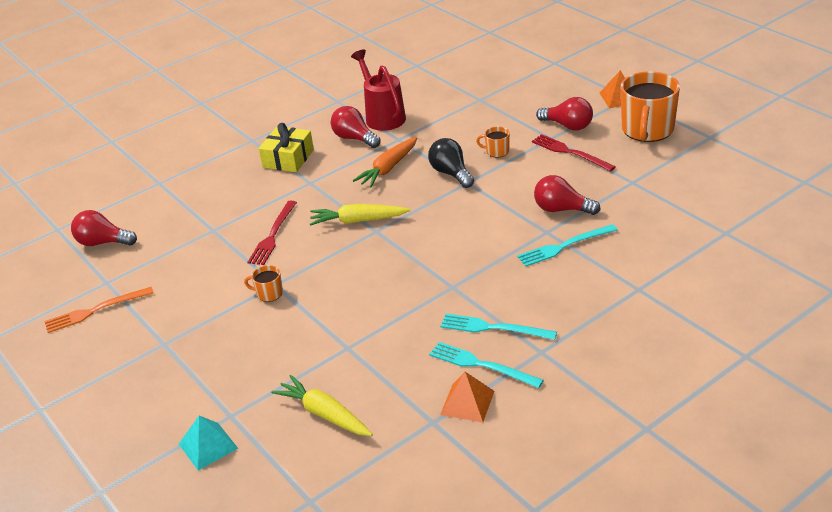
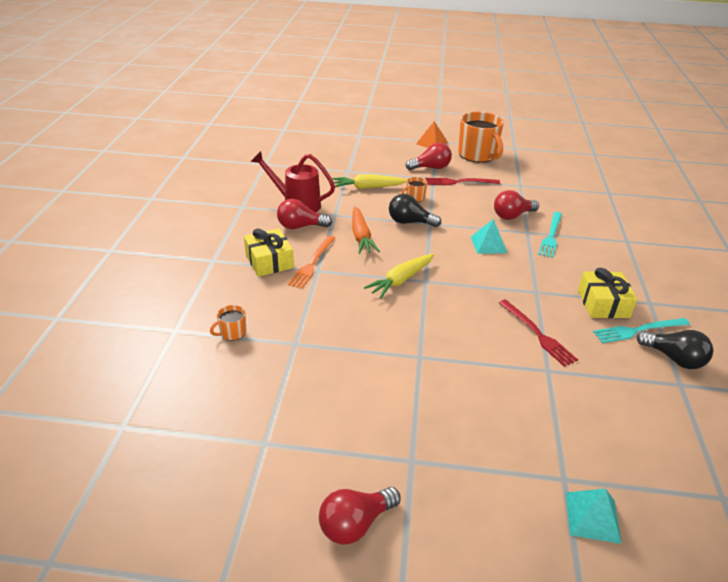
camera: 50 degrees left, 0 degrees up
(95, 310) = (297, 475): orange fork -> orange fork (312, 263)
(103, 242) = (200, 410): red light bulb -> red light bulb (355, 524)
(269, 293) = (426, 366): orange mug -> orange mug (232, 332)
(273, 235) = (354, 322): red fork -> red fork (537, 334)
(324, 414) = (618, 427): yellow carrot -> yellow carrot (368, 187)
(467, 402) = (674, 358): orange pyramid -> black light bulb
(486, 226) = (488, 244): none -> turquoise pyramid
(493, 328) = (603, 304): turquoise fork -> yellow gift

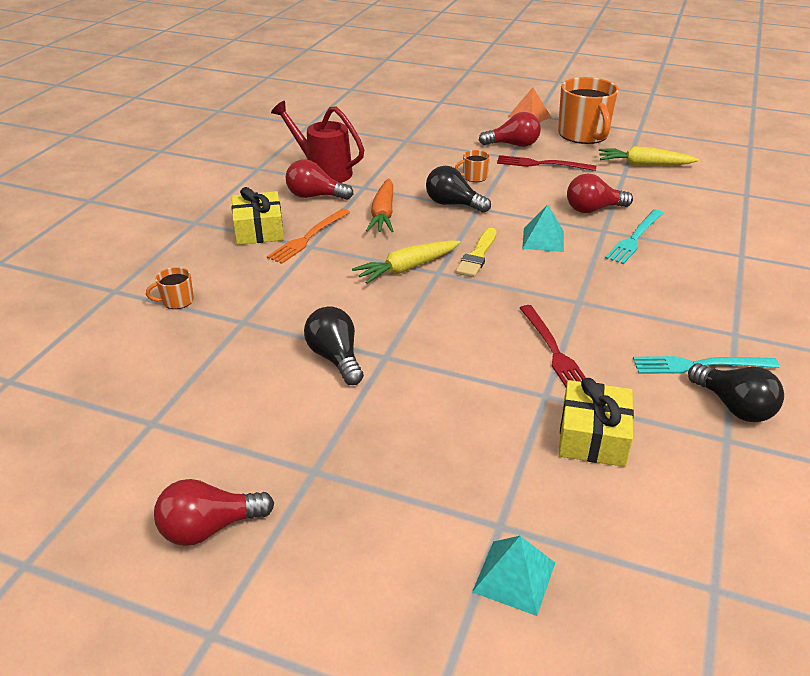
camera: 15 degrees right, 0 degrees up
(368, 187) = (420, 160): yellow carrot -> yellow carrot (644, 165)
(383, 364) = (335, 358): none -> black light bulb
(448, 263) = (477, 255): none -> yellow brush
(603, 304) = (665, 327): yellow gift -> yellow gift (593, 436)

